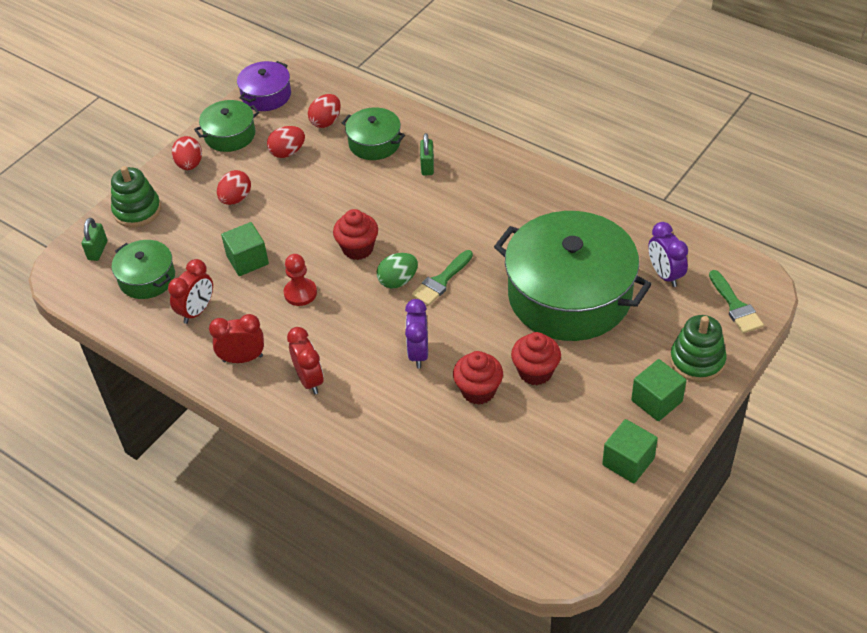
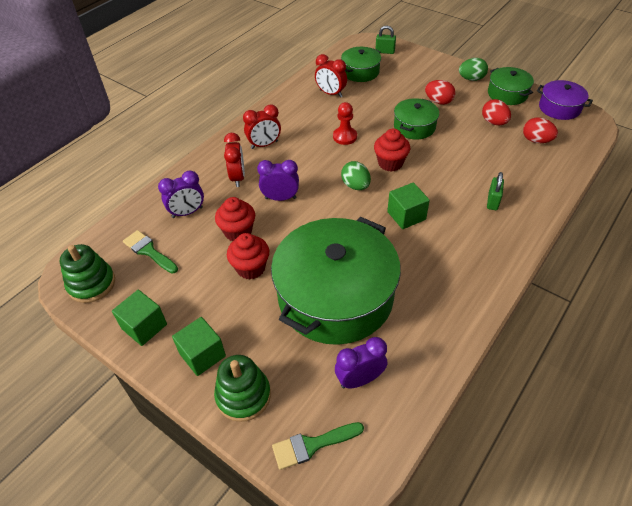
camera: 90 degrees right, 0 degrees up
(137, 210) = (422, 62): green stacking toy -> green stacking toy (91, 284)
(189, 164) = (471, 79): red egg -> green egg
(242, 358) = (287, 115): red clock -> red clock (238, 177)
(247, 260) = (377, 111): green cube -> green cube (406, 215)
(374, 143) = (516, 169): green pot -> green pot (414, 127)
(427, 166) = (493, 201): green padlock -> green padlock turned 75 degrees counterclockwise
(441, 281) = (355, 210): green brush -> green brush (148, 251)
(444, 450) = (187, 212): none -> purple clock

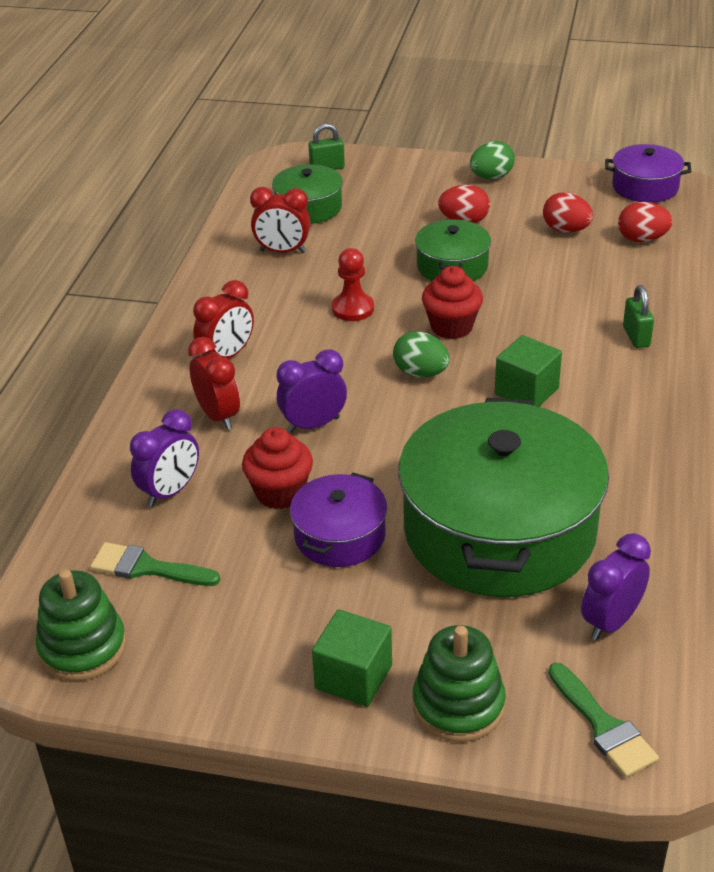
camera: 25 degrees left, 10 degrees down
(144, 326) = (226, 674): green cube -> none
(251, 268) = (340, 536): red cupcake -> purple pot
(312, 445) = (603, 726): green brush -> green brush turned 75 degrees counterclockwise
(507, 94) = (559, 185): green pot -> none

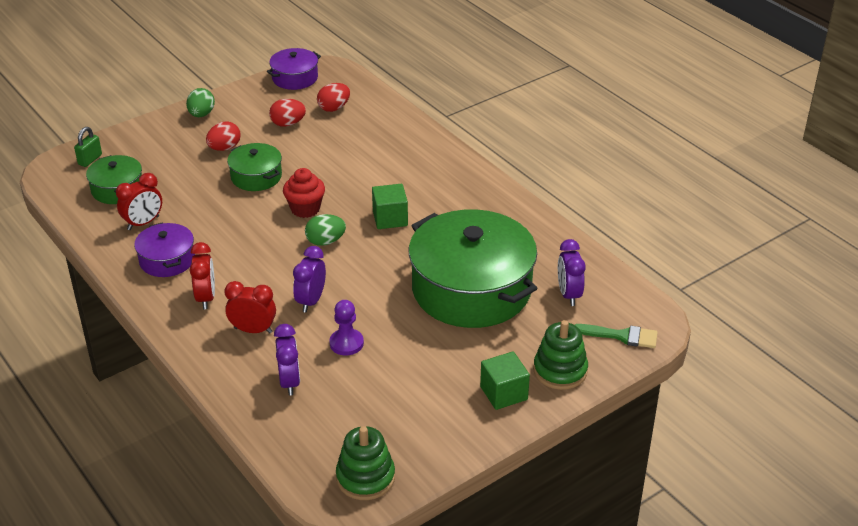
camera: 50 degrees left, 0 degrees up
(147, 568) = (337, 422): green brush -> none
(280, 493) = (346, 343): red cupcake -> purple pawn
(340, 536) = (406, 342): purple pot -> purple pot (167, 260)
(353, 308) = (237, 230): red pawn -> none
(636, 336) = (402, 161): green padlock -> none

